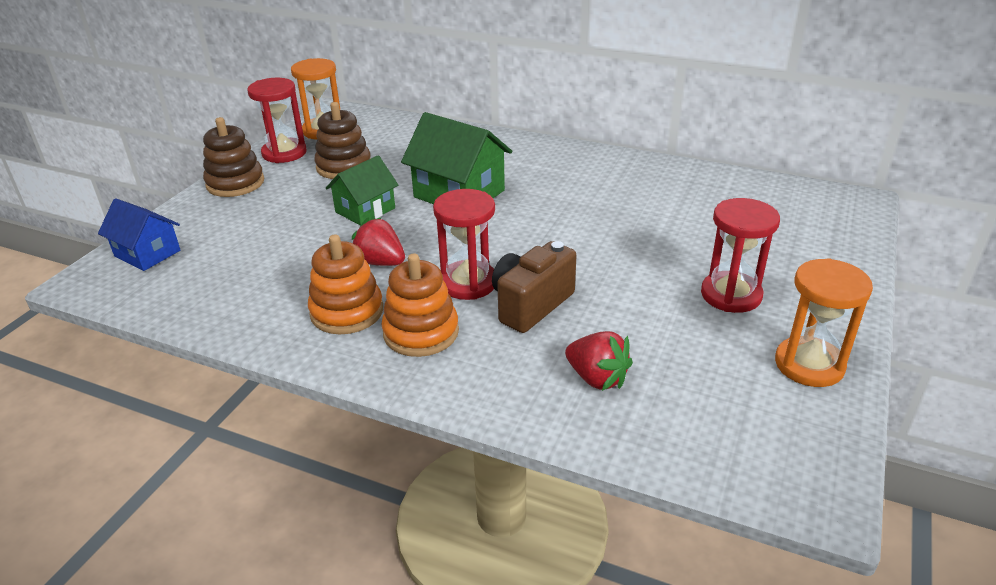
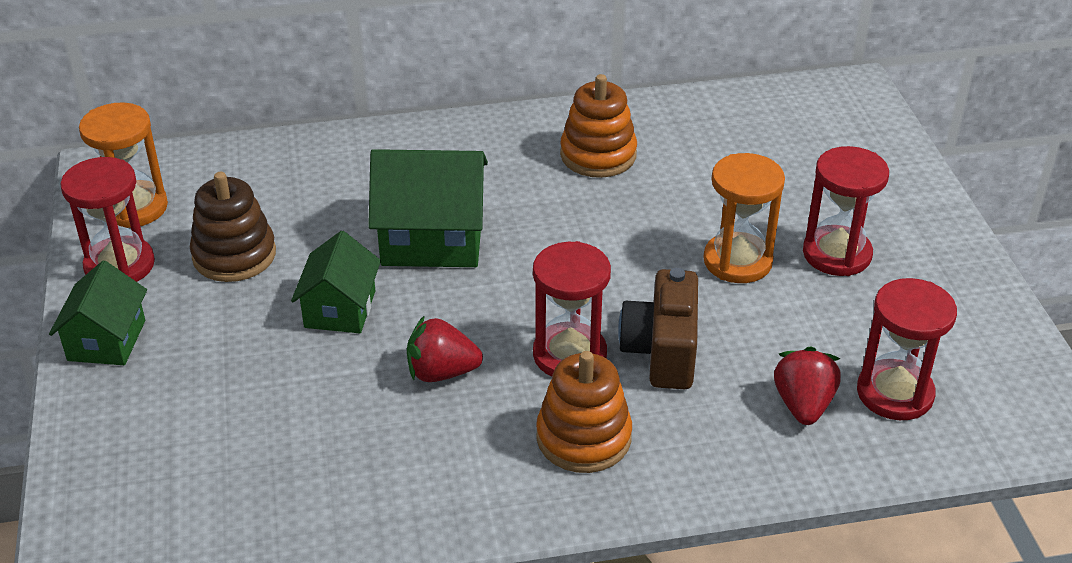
camera: 35 degrees left, 5 degrees up
(147, 253) = (115, 495): blue house -> none
(235, 183) = (106, 340): brown stacking toy -> green house
(347, 312) = (474, 452): orange stacking toy -> orange stacking toy (598, 155)
(597, 378) = (803, 405): red strawberry -> red strawberry turned 90 degrees counterclockwise
(680, 402) = (895, 393): none -> red hourglass
(809, 365) = (963, 302): orange hourglass -> orange hourglass (737, 261)

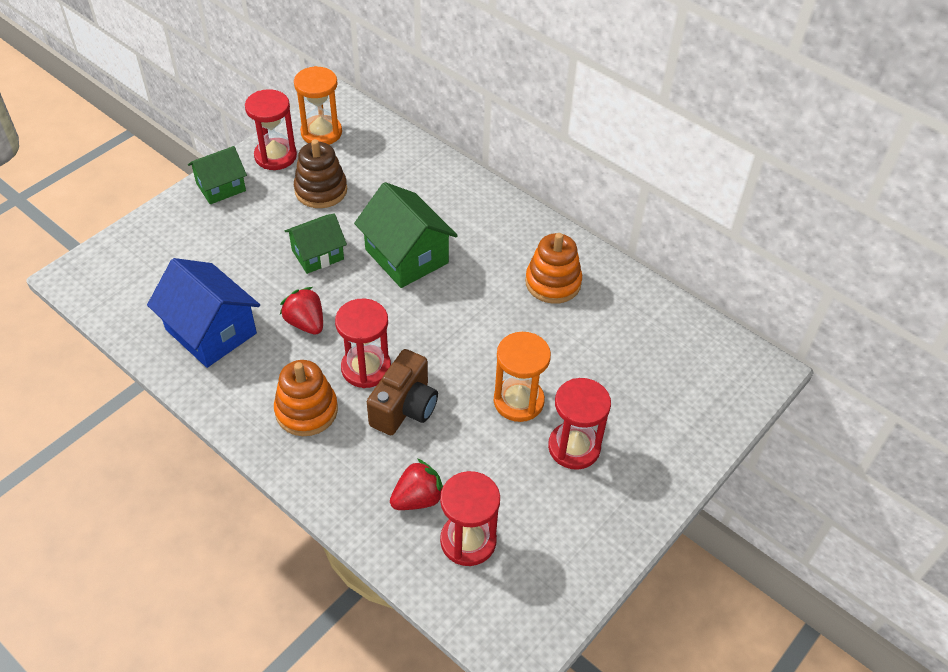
camera: 50 degrees right, 10 degrees up
(356, 468) = (211, 331): none -> blue house
(661, 352) = (404, 408): brown camera -> brown camera turned 150 degrees clockwise

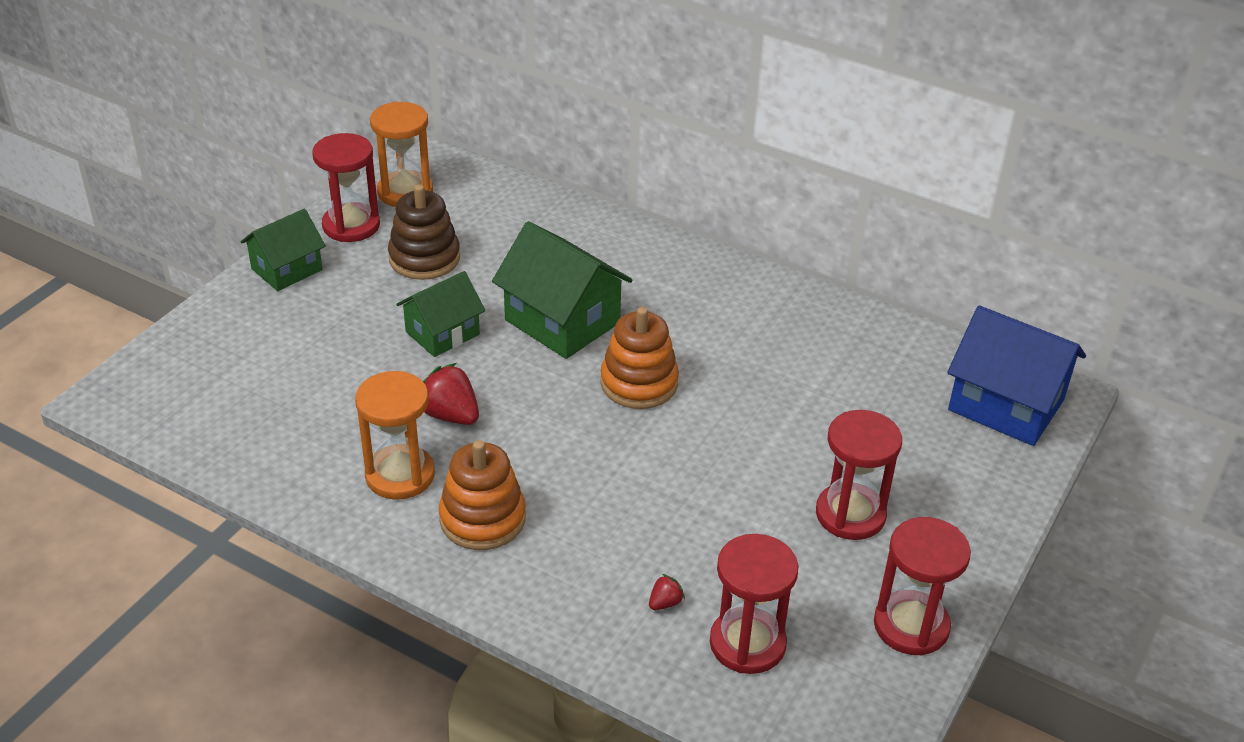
camera: 10 degrees left, 10 degrees down
(211, 331) = (322, 441): blue house -> blue house (1005, 405)
(366, 368) = (548, 458): red hourglass -> red hourglass (911, 626)
(404, 408) = (614, 498): brown camera -> none
(418, 498) = (665, 603): red strawberry -> red strawberry, size x0.50
(518, 401) = (761, 470): orange hourglass -> orange hourglass (400, 475)
(553, 282) = (762, 329): orange stacking toy -> orange stacking toy (639, 383)

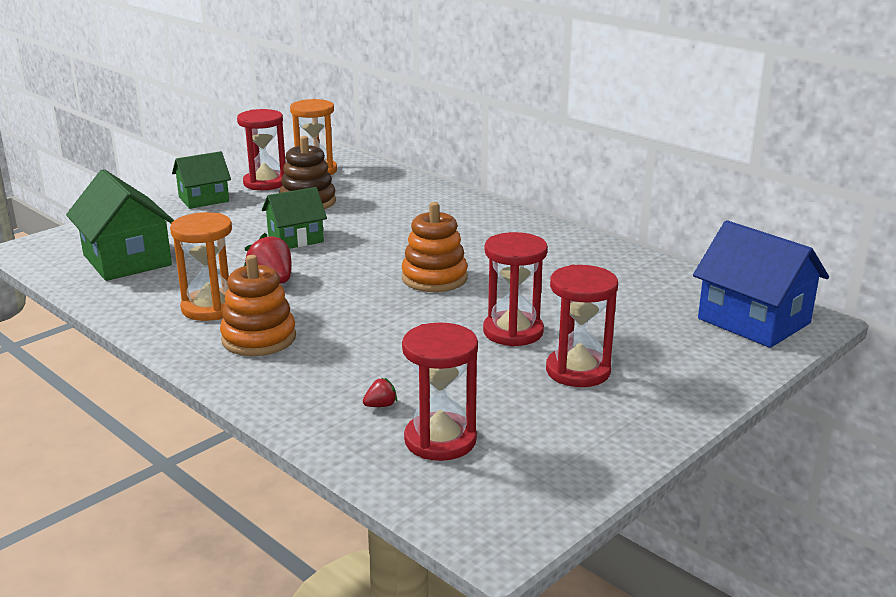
camera: 15 degrees right, 15 degrees down
(562, 321) = (392, 241): green house -> green house (127, 260)
(911, 626) = (601, 448): red hourglass -> red hourglass (513, 332)

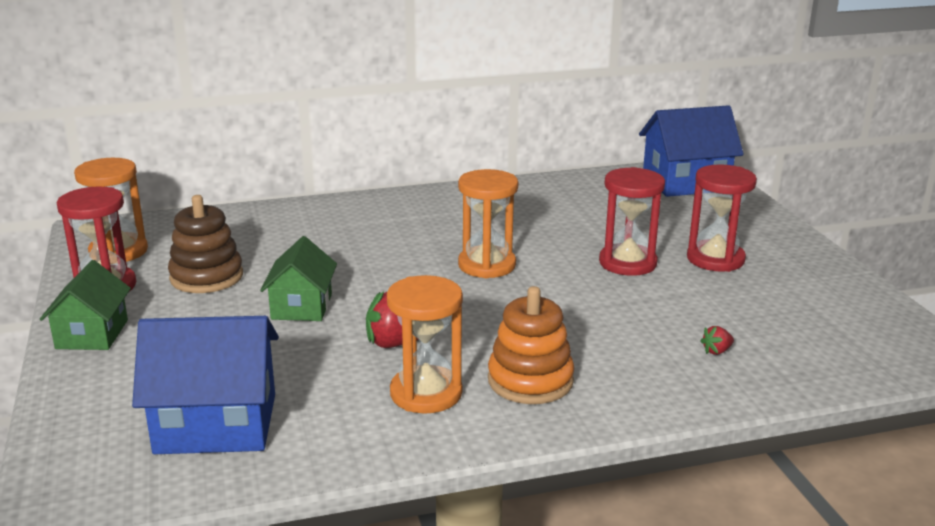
camera: 60 degrees left, 0 degrees up
(127, 260) = (216, 424): green house -> blue house
(380, 405) = (716, 351): red strawberry -> red strawberry turned 120 degrees counterclockwise
(434, 278) = (487, 265): orange stacking toy -> orange hourglass
(440, 440) = (792, 341): red hourglass -> none

